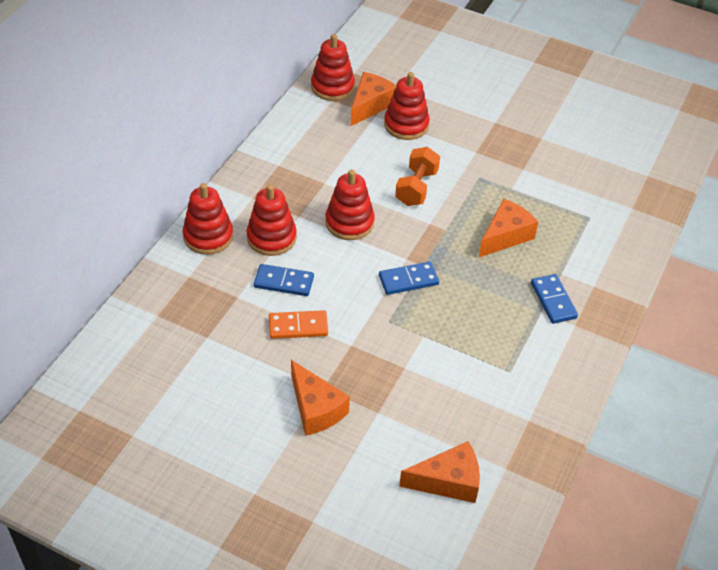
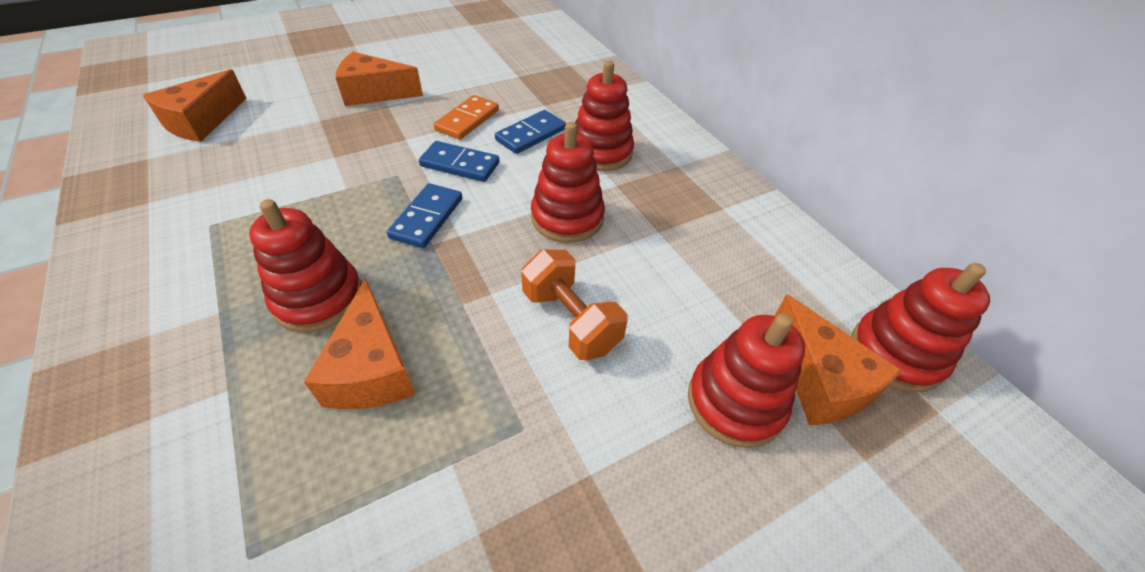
camera: 125 degrees right, 0 degrees up
(208, 236) = (641, 118): red stacking toy -> red stacking toy (318, 298)
(553, 300) = (209, 340): blue domino -> blue domino (460, 164)

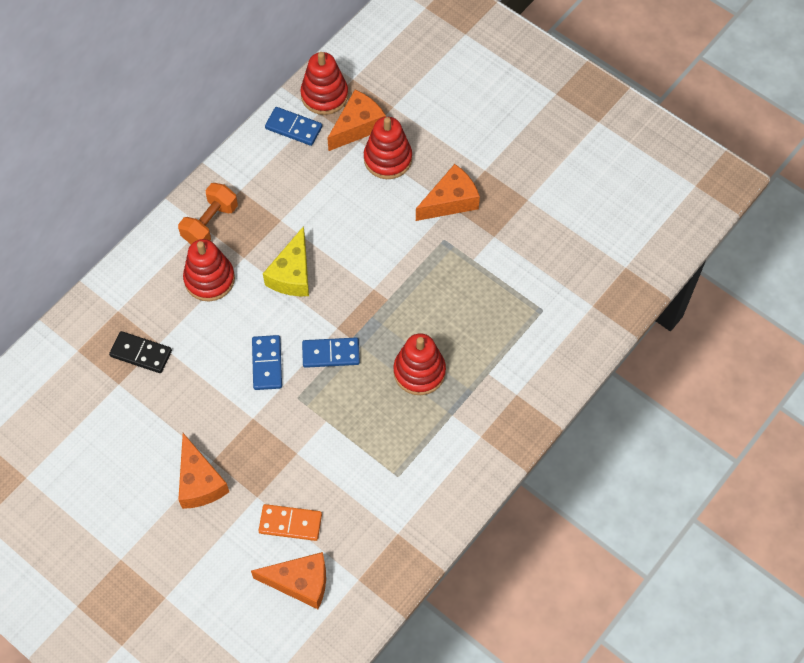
camera: 110 degrees left, 15 degrees up
(372, 368) = (446, 318): orange cheese -> orange cheese (450, 201)
(467, 120) = (208, 388): orange domino -> orange domino (290, 523)
(531, 134) = (207, 334): blue domino -> blue domino (293, 128)
(540, 93) = (141, 353): none -> black domino
(567, 218) = (292, 274): red stacking toy -> yellow cheese
(571, 320) = (373, 242): orange dumbbell -> orange dumbbell (210, 223)

